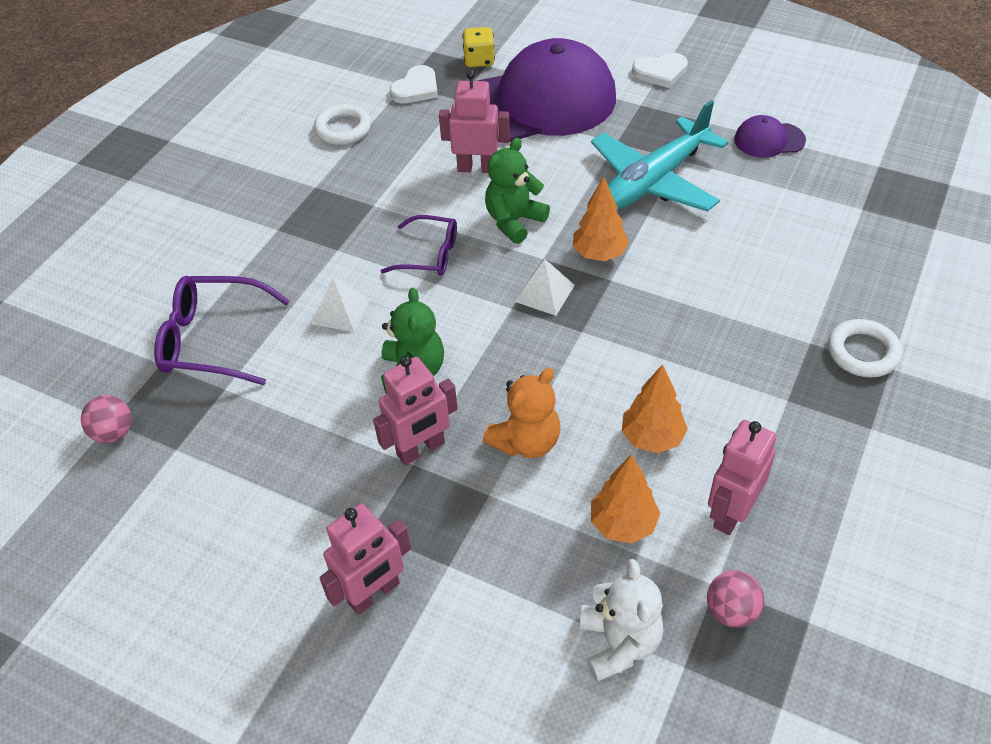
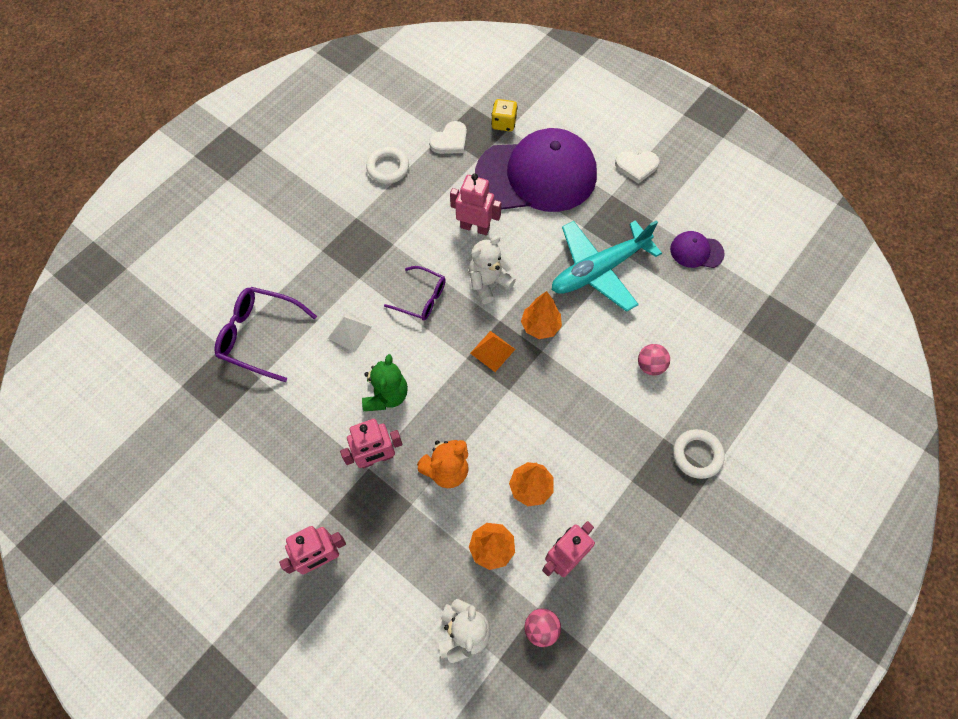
camera: 10 degrees right, 15 degrees up
(114, 432) = (182, 395): pink ball -> pink ball (650, 365)
(514, 221) = (488, 283): green teddy bear -> white teddy bear
(544, 293) = (492, 351): white pyramid -> orange pyramid

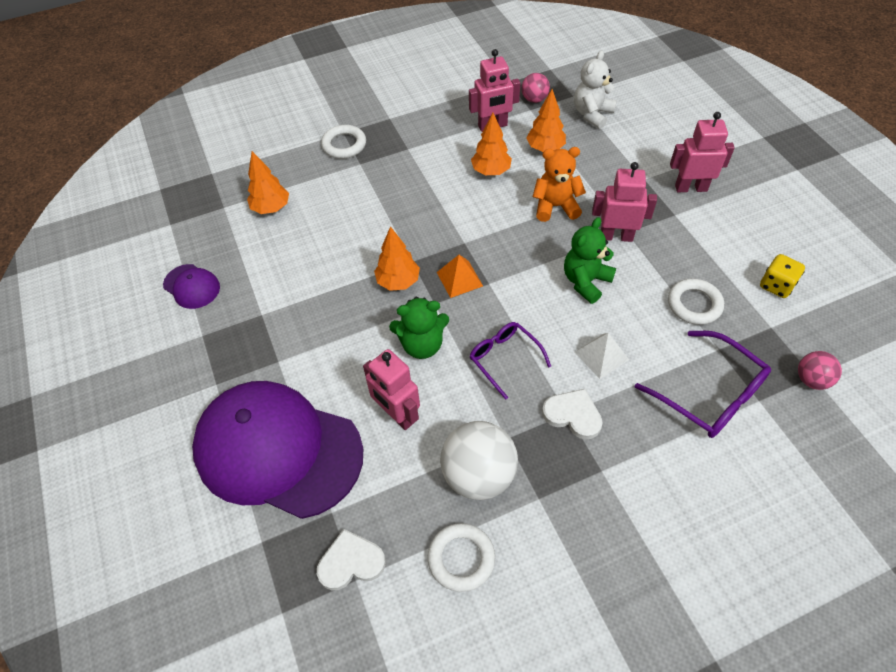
camera: 150 degrees left, 10 degrees down
(287, 412) = (694, 304): none -> white ring
(400, 214) = (478, 475): none -> white ball
(488, 283) = (422, 344): white teddy bear -> green teddy bear
(504, 123) = (260, 554): yellow dice -> yellow dice (776, 285)
(599, 270) = (300, 309): turquoise plane -> none
(636, 166) = (157, 405): white heart -> white heart (573, 415)
(650, 365) = (325, 212): pink ball -> pink ball (811, 380)
(700, 348) = (271, 208): none -> orange tree

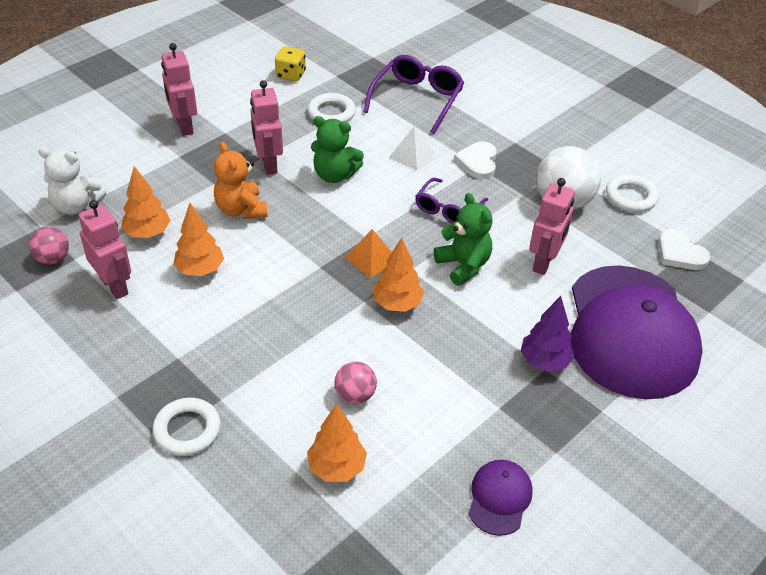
camera: 115 degrees left, 10 degrees down
(285, 363) = (544, 361): none -> purple tree
(811, 380) = (377, 57): pink ball -> pink ball (355, 395)

